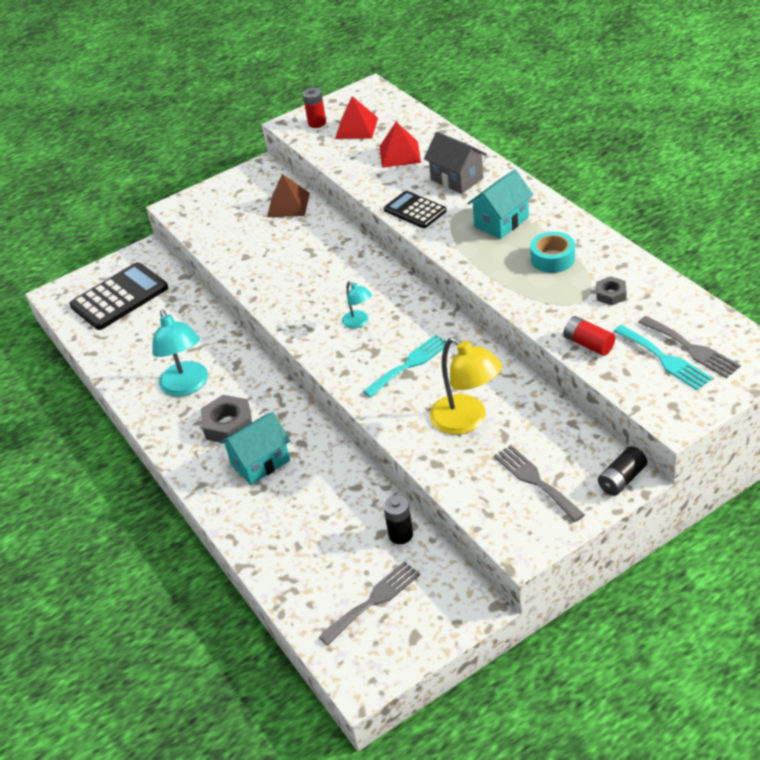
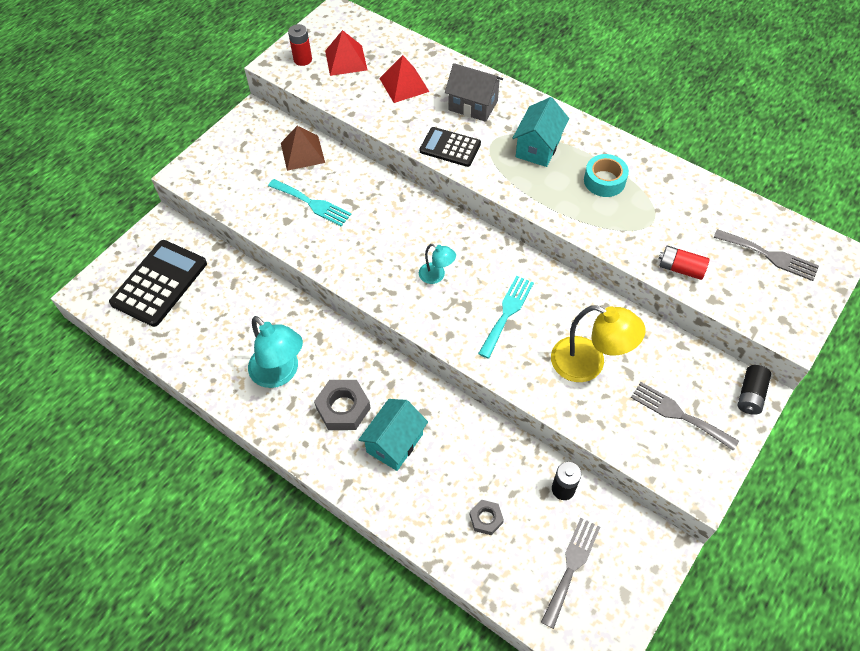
camera: 25 degrees left, 15 degrees up
(611, 294) = (674, 210): grey nut -> grey nut (486, 519)
(664, 359) = (753, 272): turquoise fork -> turquoise fork (312, 204)

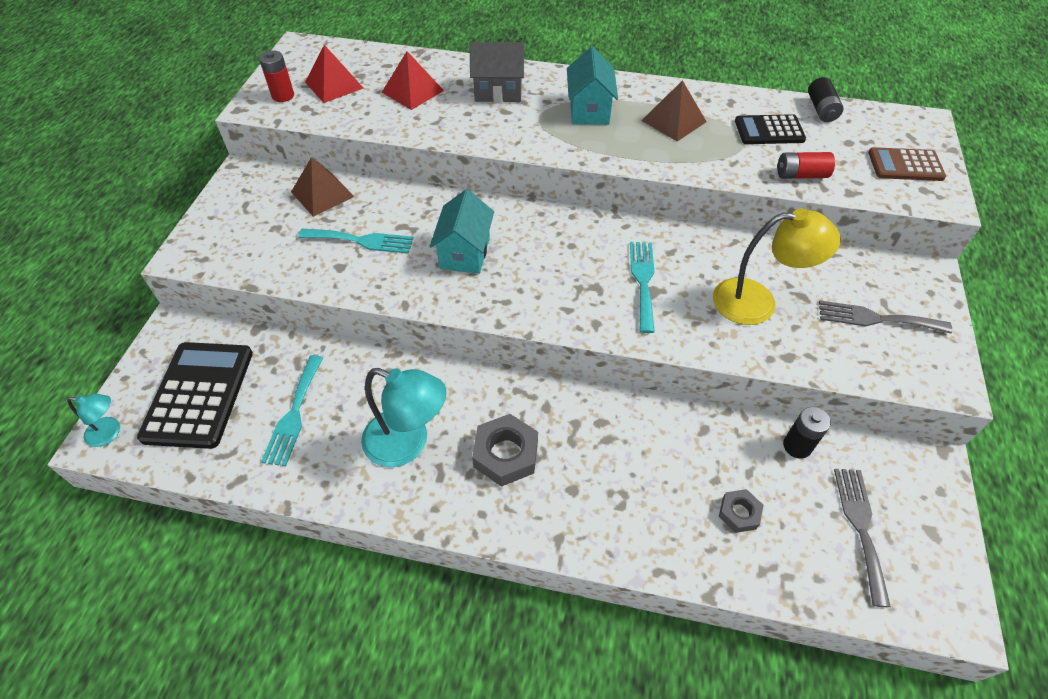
camera: 25 degrees left, 5 degrees down
(214, 322) = (294, 414): none -> turquoise fork
(395, 443) = (588, 470): turquoise house -> turquoise house (465, 253)
(436, 276) = (545, 269): turquoise lamp -> turquoise lamp (110, 433)
(450, 147) = (498, 134): black calculator -> black calculator (769, 130)
(604, 181) = (674, 121): turquoise tape -> brown pyramid
(750, 395) = (925, 276): black battery -> black battery (821, 109)
(770, 256) = (870, 140): grey fork -> none
(783, 291) = (905, 165): none -> brown calculator

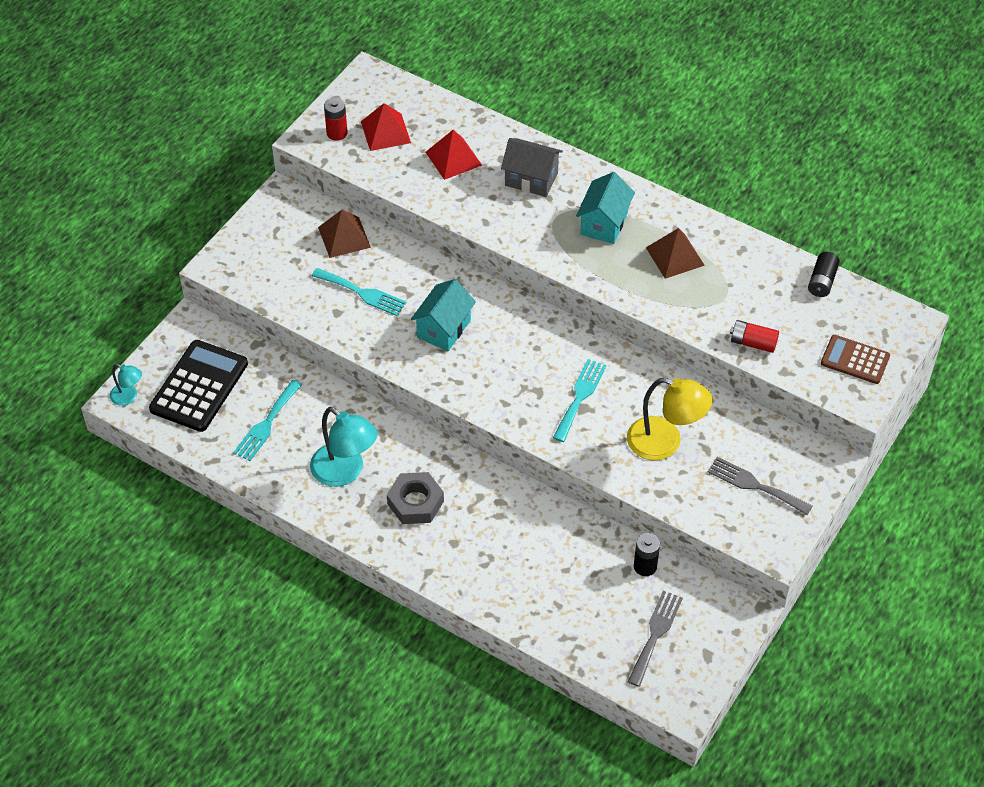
camera: 20 degrees right, 0 degrees up
(739, 513) = (569, 597): grey nut -> none
(769, 130) = (756, 290): black calculator -> none

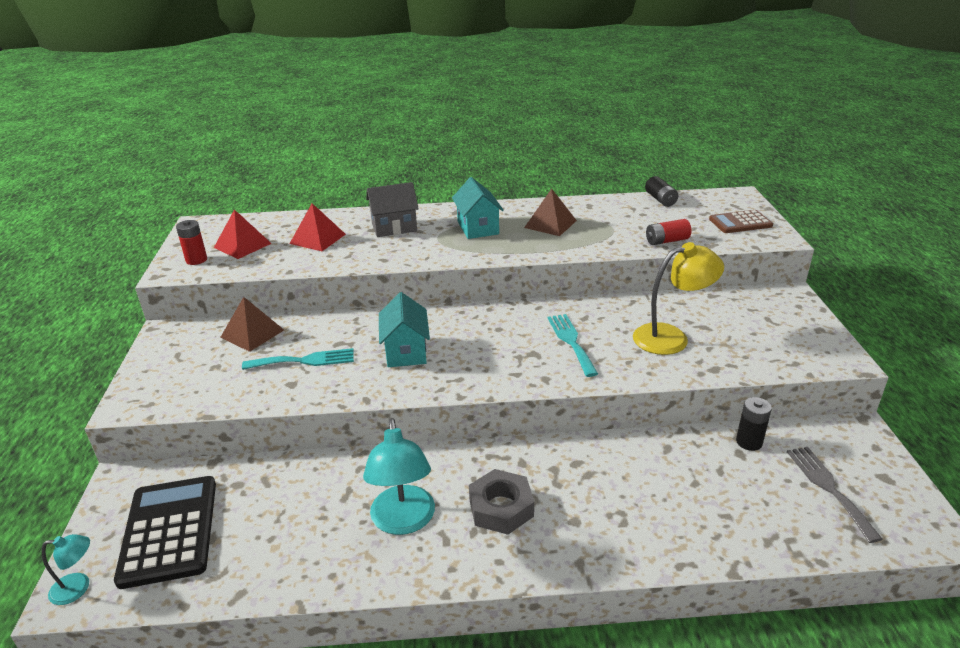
camera: 35 degrees left, 20 degrees down
(266, 424) = (278, 524): turquoise fork -> none
(345, 472) = (403, 521): turquoise lamp -> turquoise lamp turned 75 degrees clockwise
(755, 485) = (768, 330): grey fork -> none

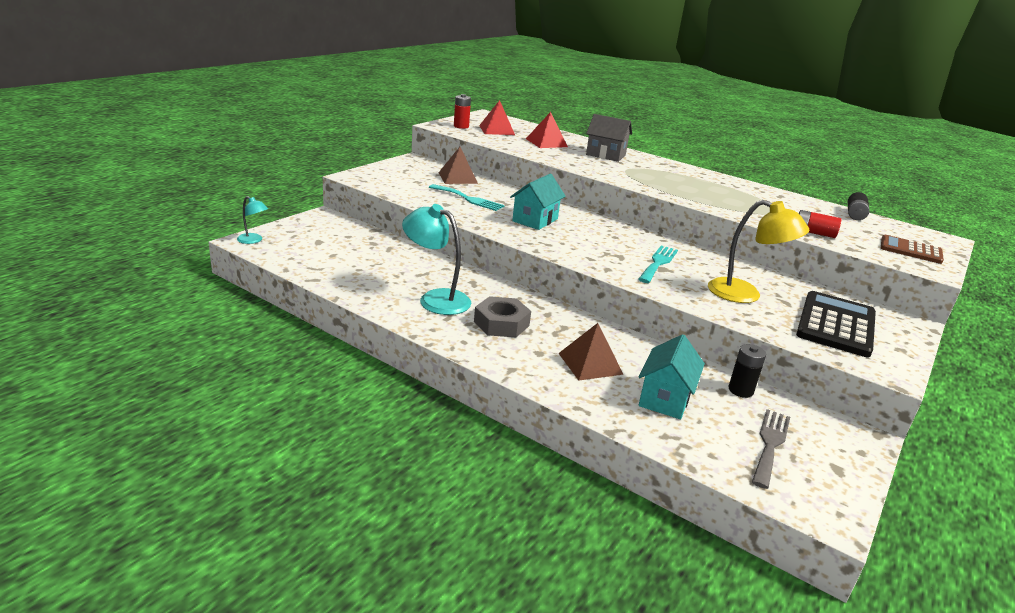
camera: 35 degrees right, 5 degrees down
(169, 531) = (317, 242): black calculator -> black calculator (836, 324)
(403, 521) = (436, 299): turquoise lamp -> turquoise lamp turned 90 degrees clockwise
(478, 228) = (666, 175): turquoise house -> turquoise house (665, 398)
(550, 224) = (727, 192): brown pyramid -> brown pyramid (590, 363)

